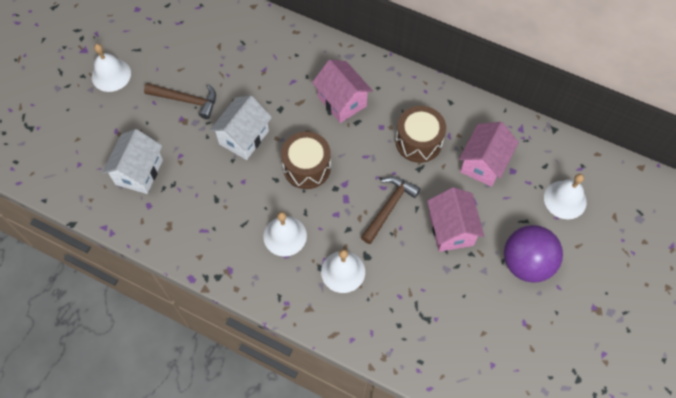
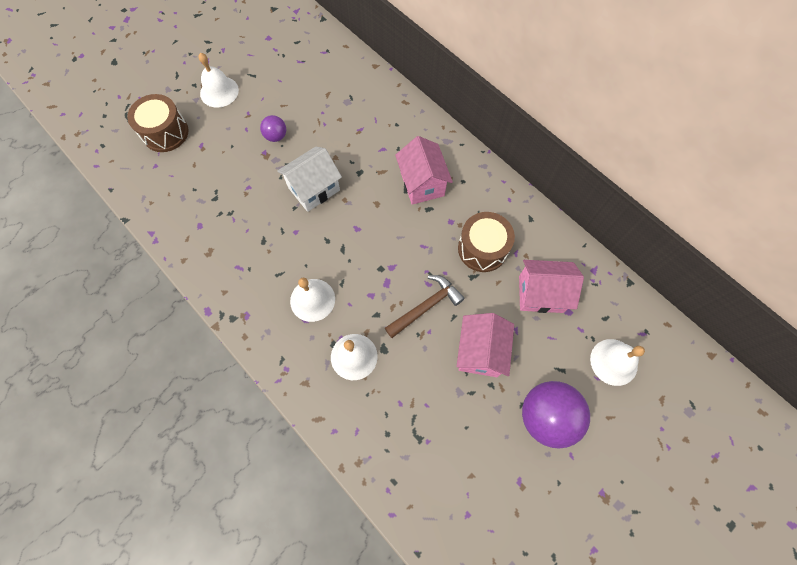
camera: 20 degrees right, 5 degrees up
(139, 172) = (204, 191): white house -> none
(186, 100) = (276, 136): brown hammer -> purple ball
(307, 167) = (361, 238): brown drum -> brown drum (165, 133)
(483, 164) = (540, 294): pink house -> pink house turned 45 degrees clockwise

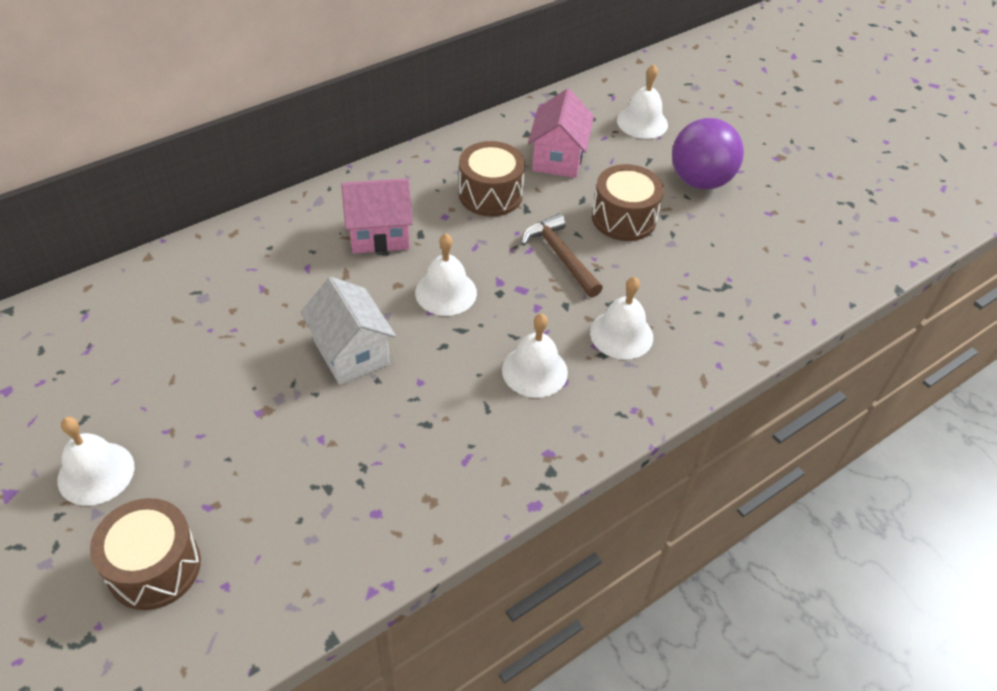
camera: 85 degrees left, 20 degrees down
(276, 136) = (233, 393): purple ball -> none
(375, 234) = (446, 292): none -> white bell
(480, 352) = (624, 218): pink house -> brown drum

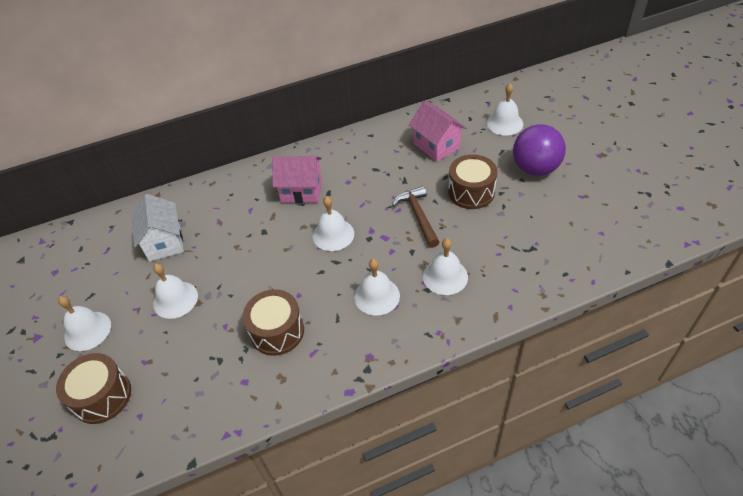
camera: 20 degrees right, 0 degrees up
(229, 409) = (175, 299): none -> white bell
(351, 353) = (260, 270): white house -> white house (164, 242)
(490, 194) = (383, 169): brown drum -> brown drum (277, 331)
(558, 158) = (436, 146): pink house -> pink house turned 60 degrees counterclockwise

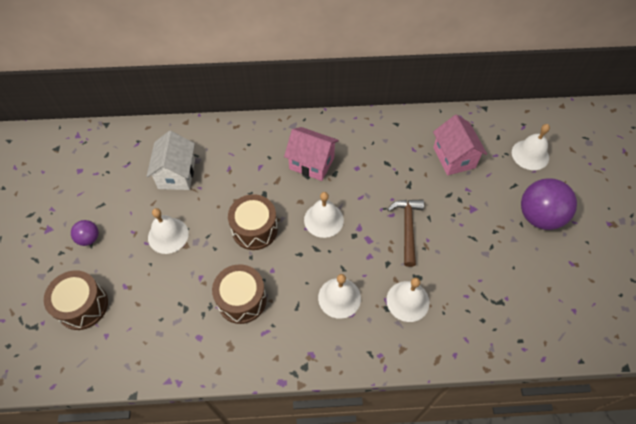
camera: 15 degrees right, 10 degrees up
(87, 330) = (89, 238): white bell -> purple ball
(471, 192) = (467, 220): brown drum -> brown drum (255, 229)

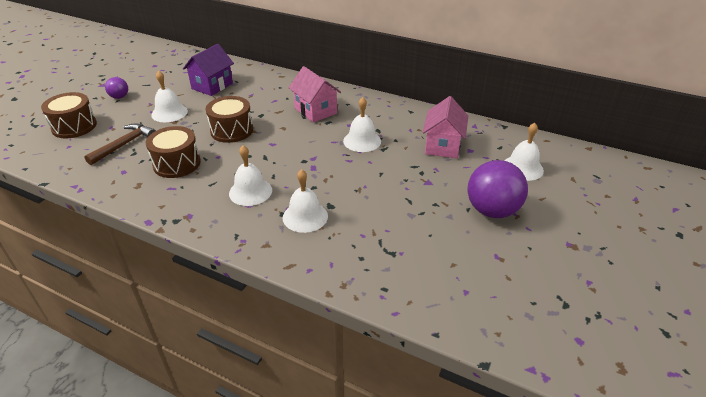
camera: 30 degrees right, 20 degrees down
(176, 174) = (212, 86): white house -> purple house
(323, 220) = (289, 143): white bell -> white bell (362, 141)
(407, 228) = (354, 173): brown hammer -> brown hammer (124, 145)

